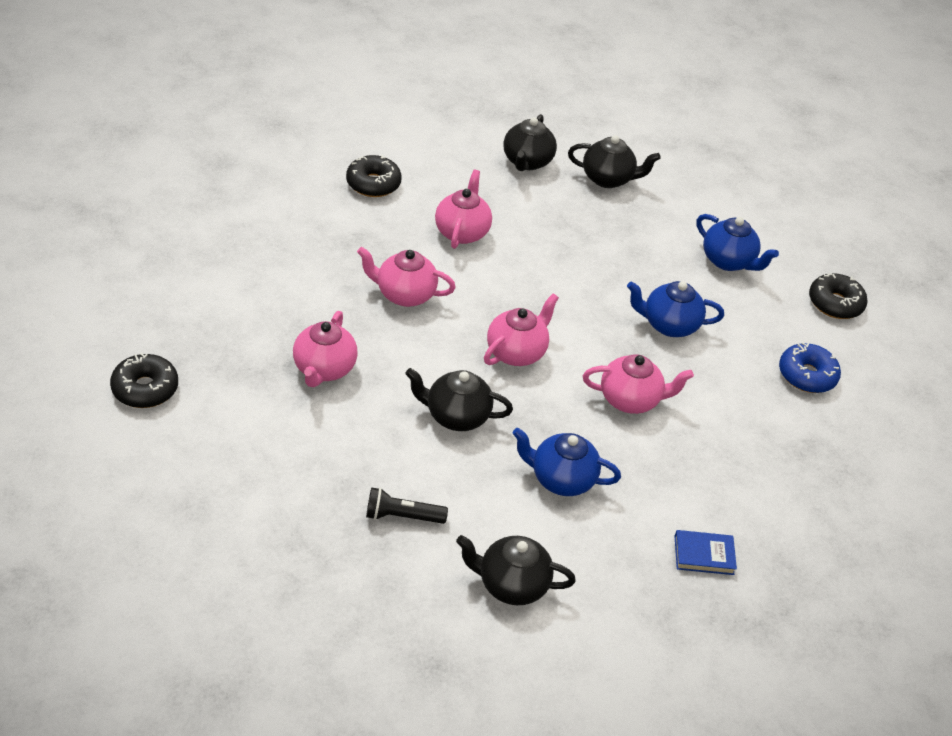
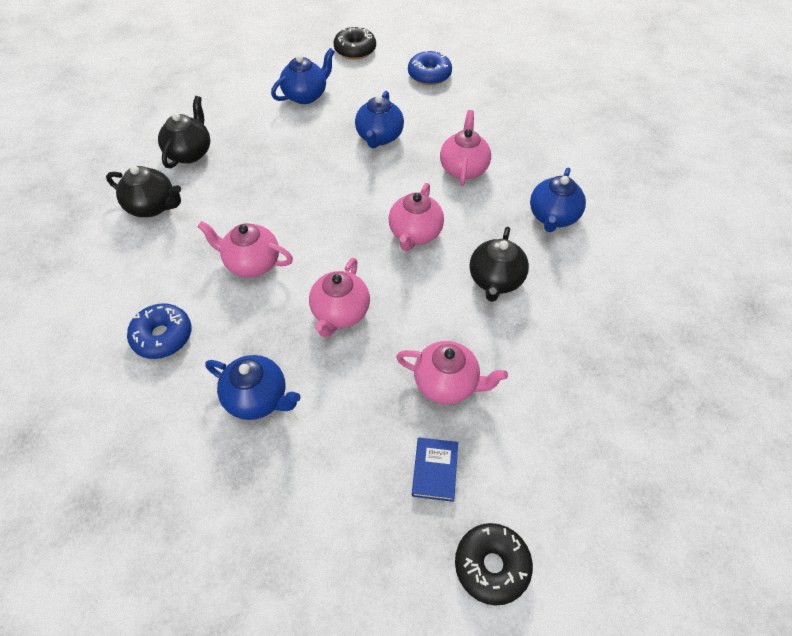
camera: 80 degrees left, 10 degrees up
(310, 244) = (258, 398): none -> blue teapot
(373, 184) = (162, 336): black donut -> blue donut
(402, 516) = (614, 323): black flashlight -> none
(511, 584) = (663, 255): black teapot -> none
(516, 352) = (415, 234): pink teapot -> pink teapot turned 120 degrees counterclockwise
(704, 555) = (606, 148): blue book -> blue book (435, 470)

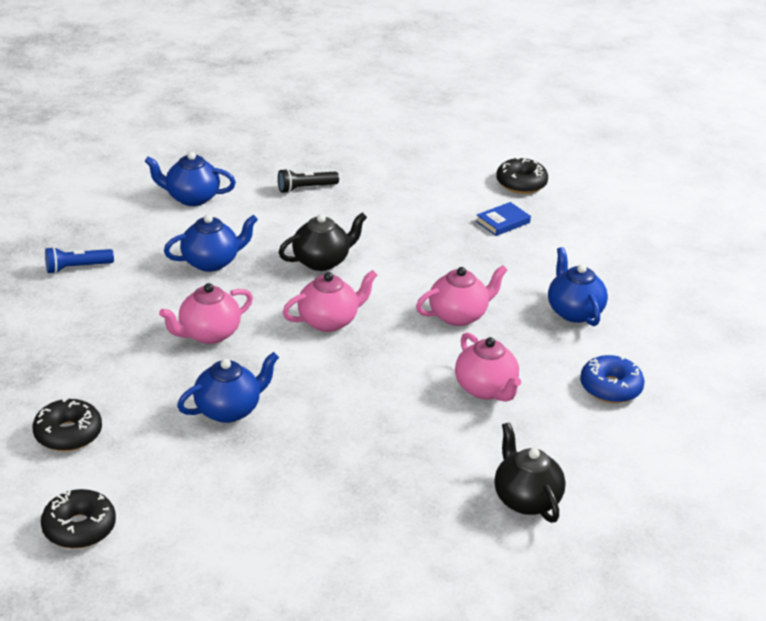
camera: 135 degrees left, 20 degrees down
(190, 153) = (431, 533): black teapot -> none
(306, 95) = (224, 510): blue teapot -> blue teapot (191, 198)
(429, 75) = (68, 434): blue donut -> black donut
(447, 383) = (440, 243): pink teapot -> none
(605, 149) = (77, 268): none -> blue flashlight
(628, 349) = (305, 188): none -> black flashlight

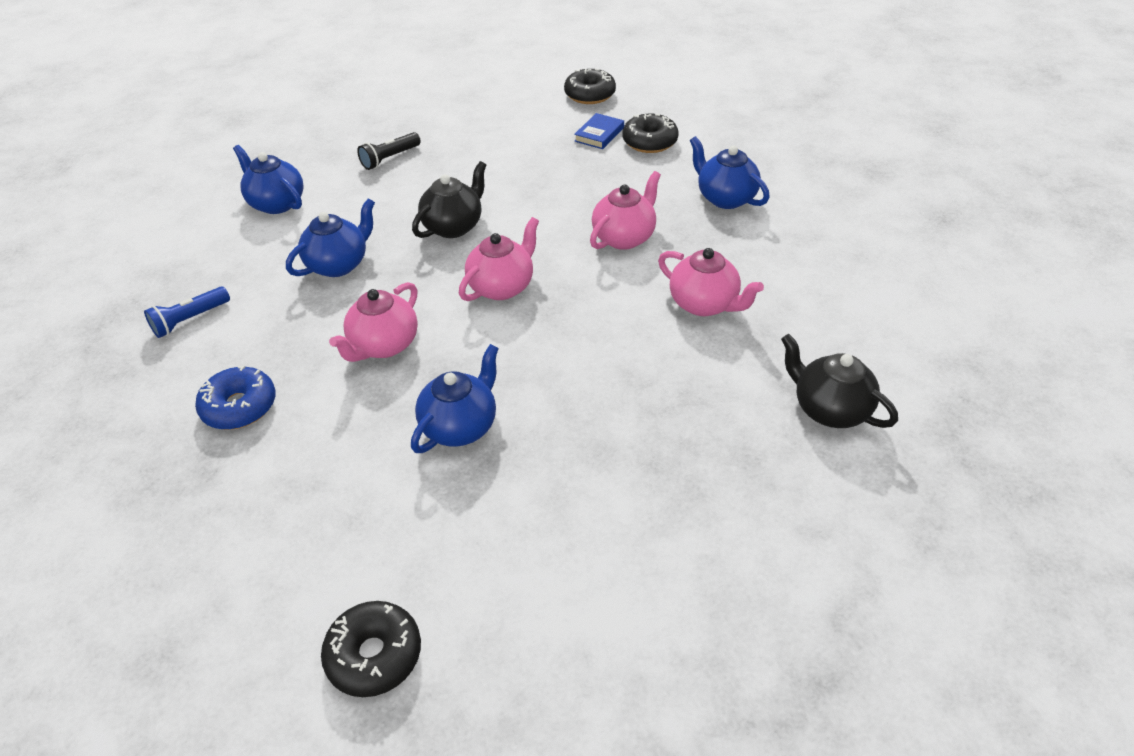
camera: 20 degrees left, 10 degrees up
(68, 434) = (290, 530): black donut -> black donut (649, 142)
(191, 198) = (276, 203): blue teapot -> blue teapot turned 60 degrees clockwise
(610, 387) = (814, 261): blue donut -> blue donut (239, 407)

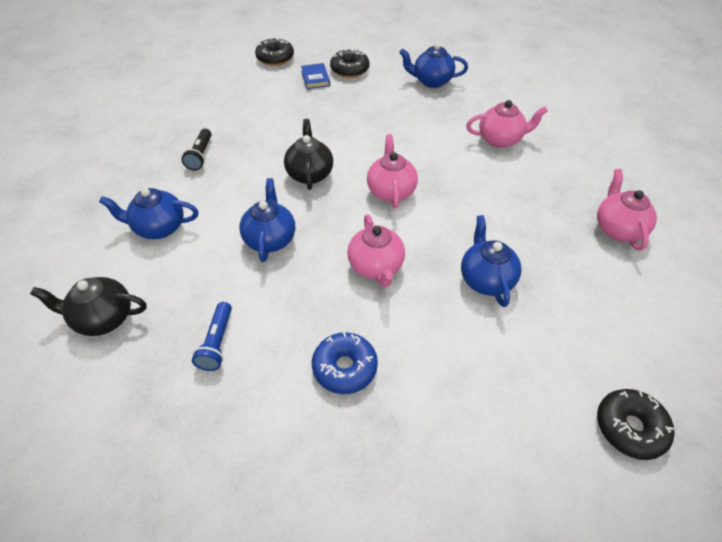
camera: 45 degrees left, 5 degrees up
(624, 237) = (413, 127): pink teapot -> pink teapot (617, 229)
(829, 409) = (617, 156): black teapot -> black teapot (103, 318)

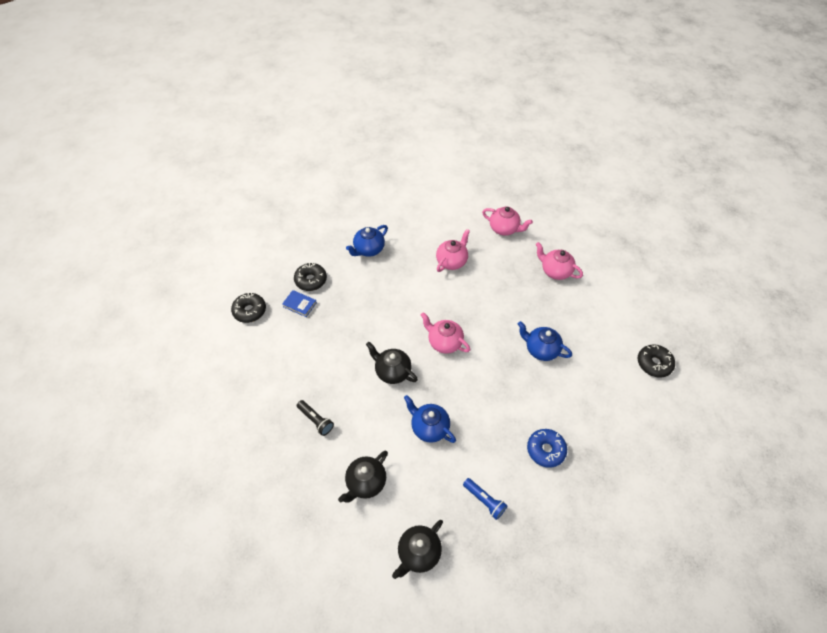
camera: 50 degrees left, 5 degrees up
(159, 228) = (366, 483): blue teapot -> black teapot
(376, 267) = (493, 390): pink teapot -> pink teapot (504, 229)

